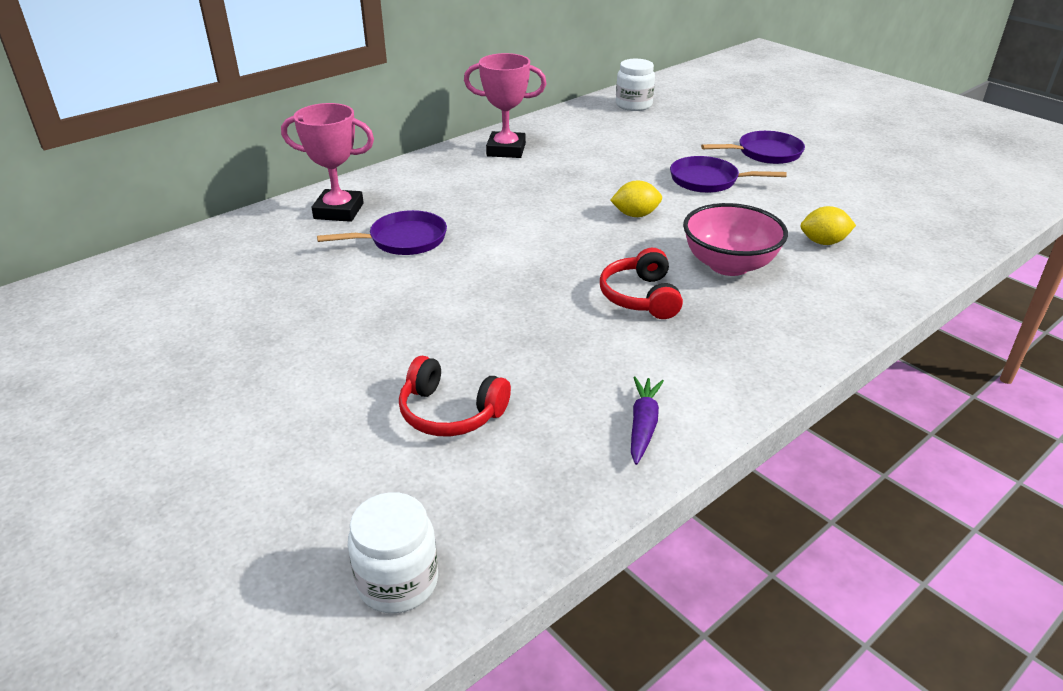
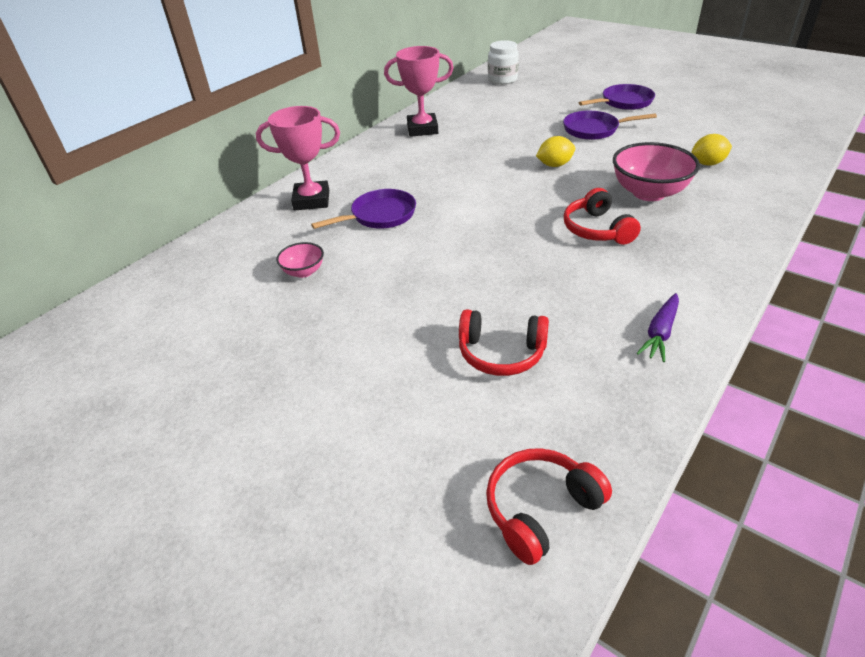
camera: 10 degrees left, 5 degrees up
(288, 287) = (304, 272): none -> pink bowl
(397, 582) = (541, 509): white jar -> red headphones
(643, 425) = (660, 333): purple carrot -> purple carrot turned 150 degrees counterclockwise

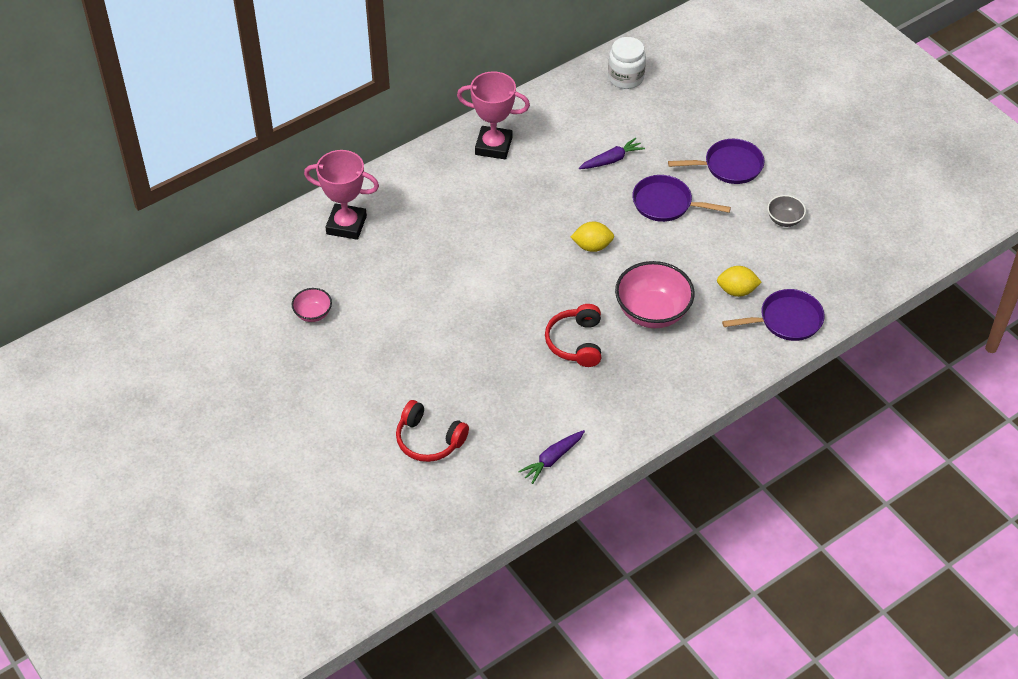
camera: 15 degrees right, 10 degrees up
(379, 215) = (399, 265): purple pan -> purple pan (786, 320)
(527, 117) = (611, 160): none -> purple carrot
(541, 509) = (394, 554): red headphones -> none
(698, 118) = (784, 220): none -> grey bowl

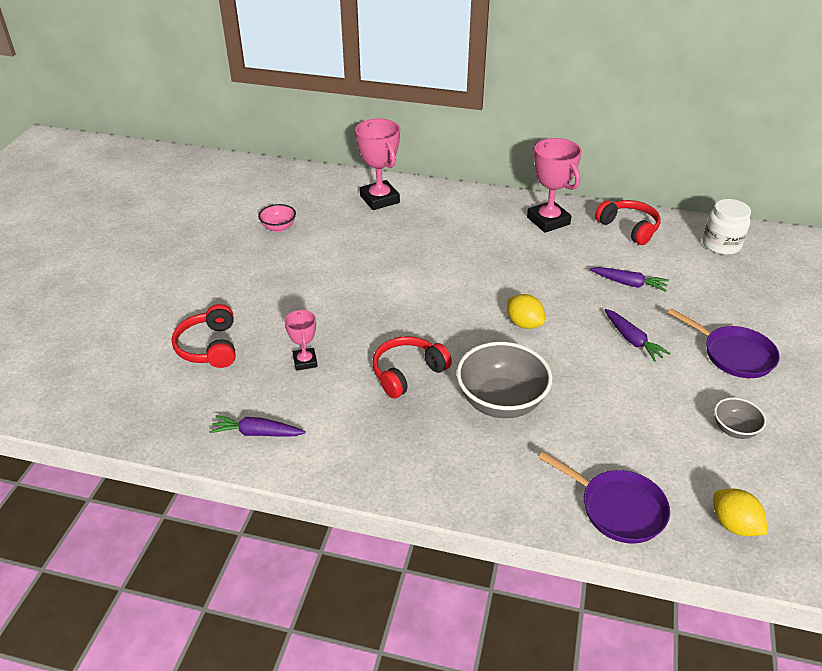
camera: 50 degrees right, 10 degrees down
(505, 392) = (305, 361): none -> pink trophy
(553, 109) = (628, 228): none -> red headphones
(652, 312) = (501, 402): pink bowl -> grey bowl
(666, 203) = (632, 340): purple pan -> purple carrot
(737, 291) = (602, 446): yellow lemon -> yellow lemon (733, 524)

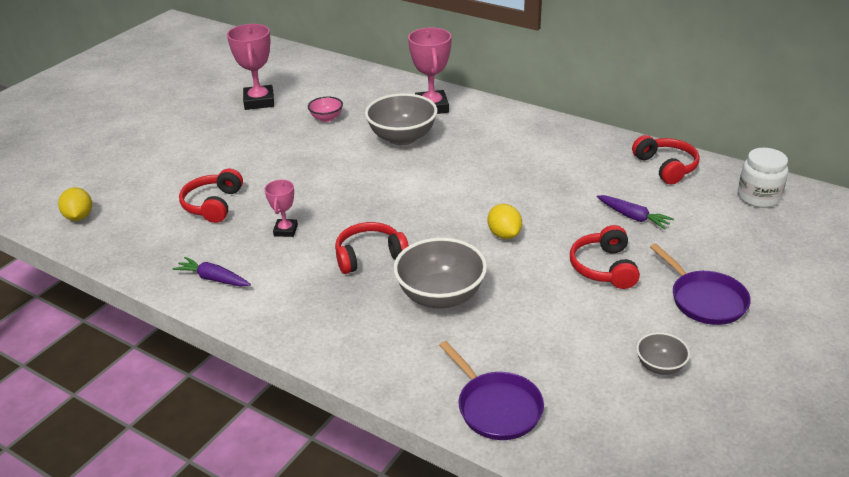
camera: 20 degrees right, 5 degrees down
(369, 237) = (402, 138): none -> grey bowl
(548, 221) = (585, 148): pink trophy -> pink trophy (259, 101)
(632, 340) = (604, 267): purple carrot -> red headphones
(733, 524) = (604, 447): yellow lemon -> yellow lemon (79, 217)

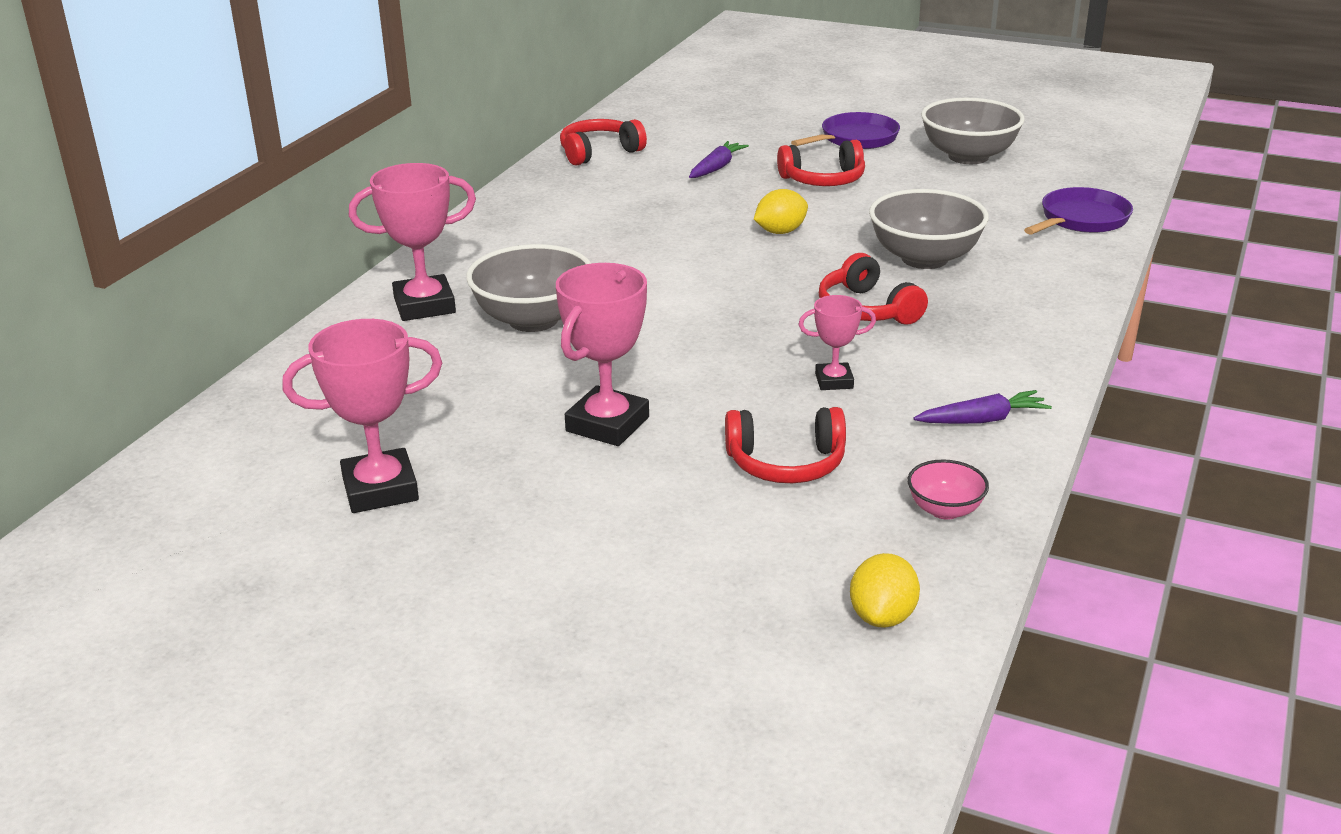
camera: 100 degrees left, 5 degrees down
(79, 217) = (882, 616): yellow lemon -> yellow lemon turned 45 degrees counterclockwise
(213, 279) = (982, 420): purple carrot -> purple carrot turned 120 degrees counterclockwise
(280, 156) = (607, 424): none -> pink trophy
(326, 118) = (461, 398): pink bowl -> pink bowl (945, 510)
(660, 366) = (968, 156): grey bowl -> grey bowl, size x1.95
(758, 197) = (657, 114): white jar -> none

